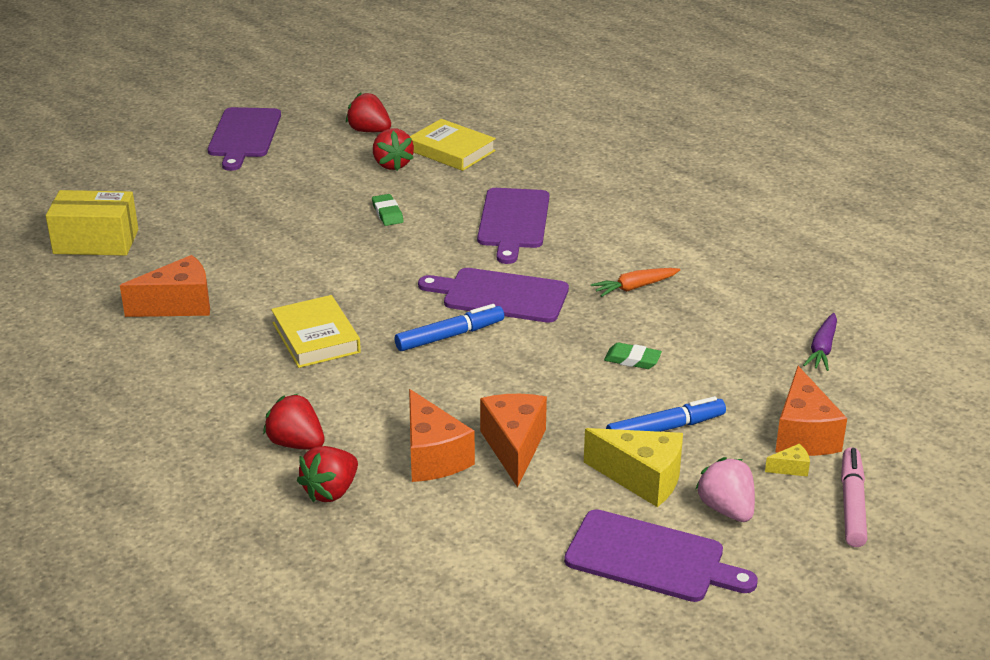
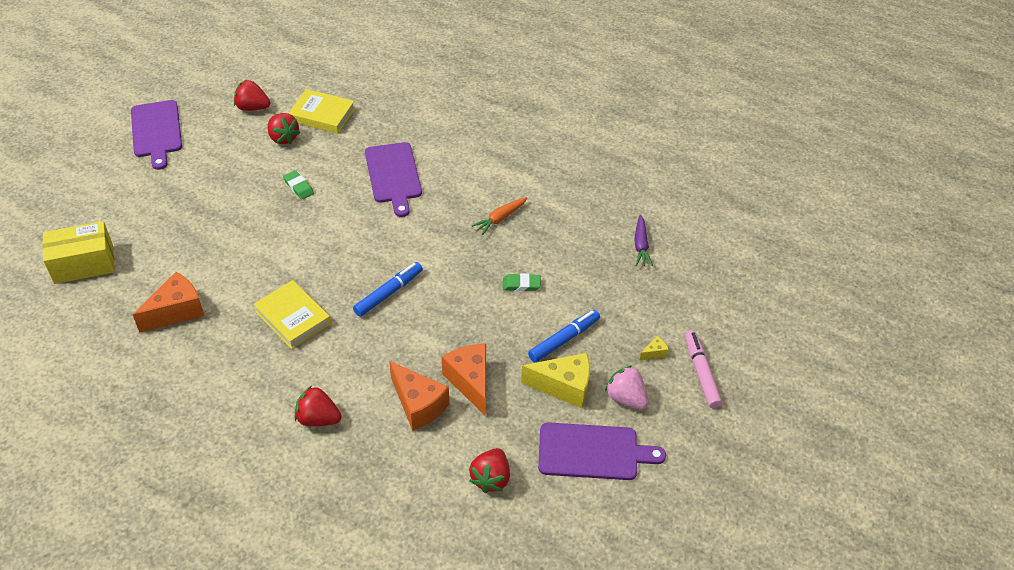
camera: 20 degrees left, 15 degrees up
(331, 491) = (360, 454): red strawberry -> red strawberry (491, 478)
(500, 295) = (410, 247): purple cutting board -> none
(803, 434) = (653, 322): orange cheese -> none

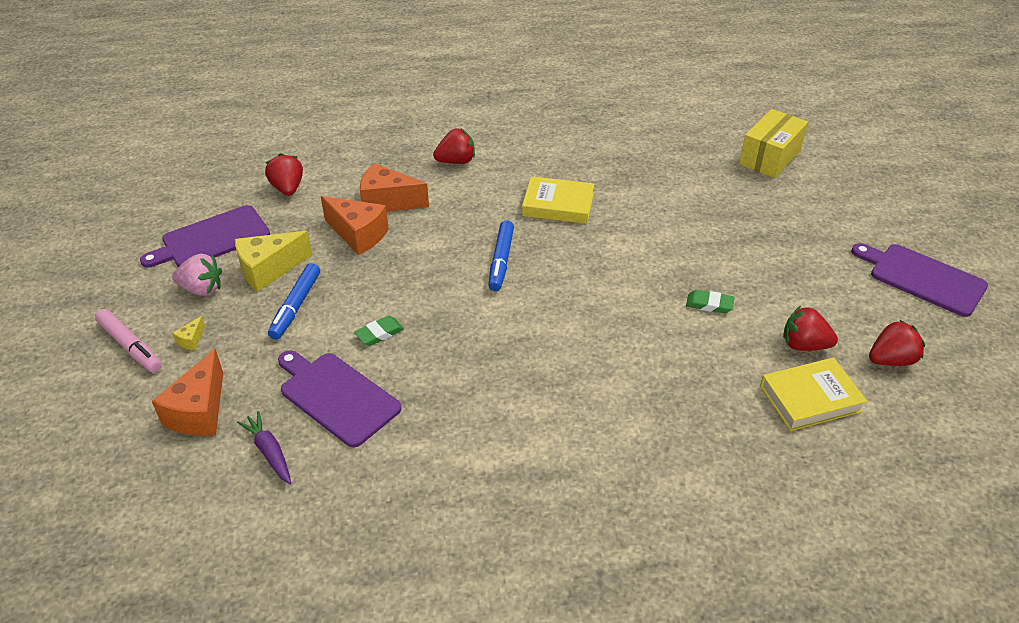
camera: 145 degrees right, 5 degrees down
(177, 311) = (651, 166): orange cheese -> orange cheese (199, 411)
(393, 175) = (635, 372): purple cutting board -> purple cutting board (336, 396)
(500, 218) = (465, 390): orange carrot -> none

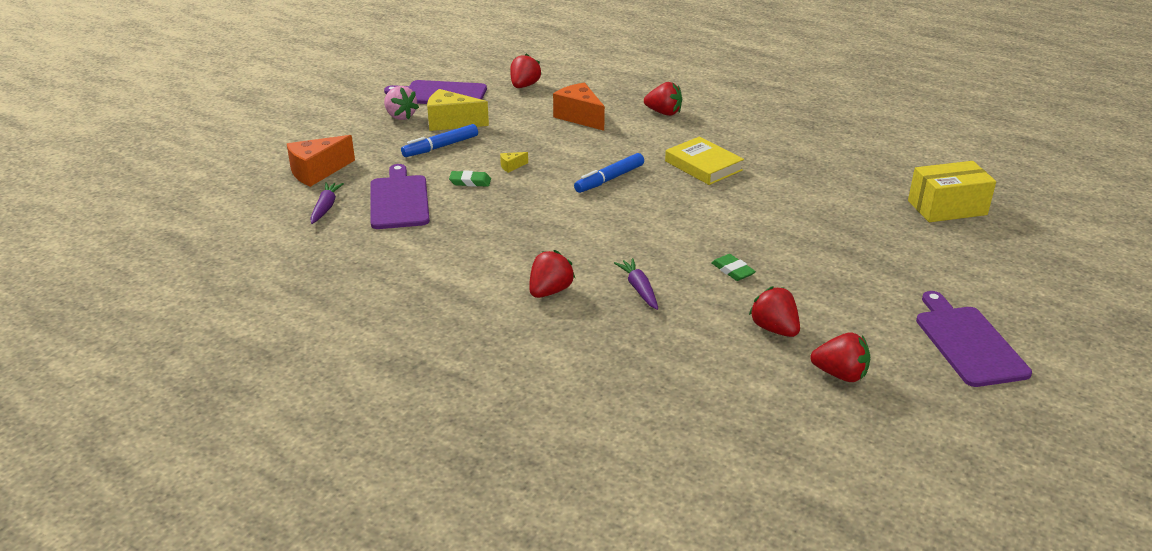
camera: 40 degrees right, 10 degrees down
(130, 346) = (325, 127): pink marker -> none
(191, 340) = (360, 138): yellow cheese -> yellow cheese (511, 166)
(358, 235) = (533, 127): orange cheese -> none
(605, 416) = (550, 291): none -> red strawberry
(668, 368) = (639, 289): none -> purple carrot
(810, 398) = (725, 360): yellow book -> none

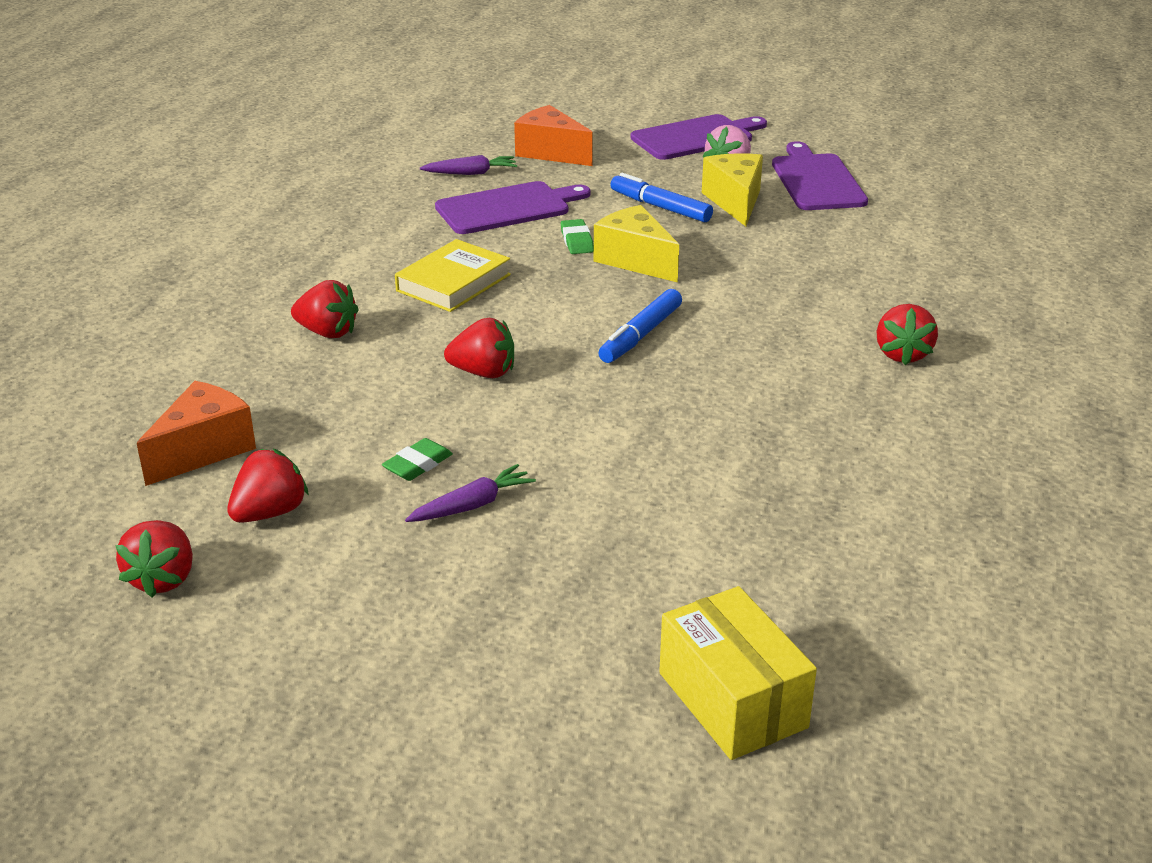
camera: 75 degrees right, 0 degrees up
(511, 166) = (635, 260): yellow cheese -> yellow cheese, size x2.29
(524, 86) = (897, 231): red strawberry -> red strawberry (483, 373)
(579, 117) = (826, 286): orange cheese -> orange cheese (204, 450)
(609, 179) = (641, 335): blue marker -> blue marker turned 90 degrees counterclockwise
(639, 289) = (348, 393): purple carrot -> purple carrot (472, 505)
(703, 166) = (734, 409): yellow book -> yellow book (453, 283)
(968, 343) = (259, 717): purple cutting board -> purple cutting board (696, 137)

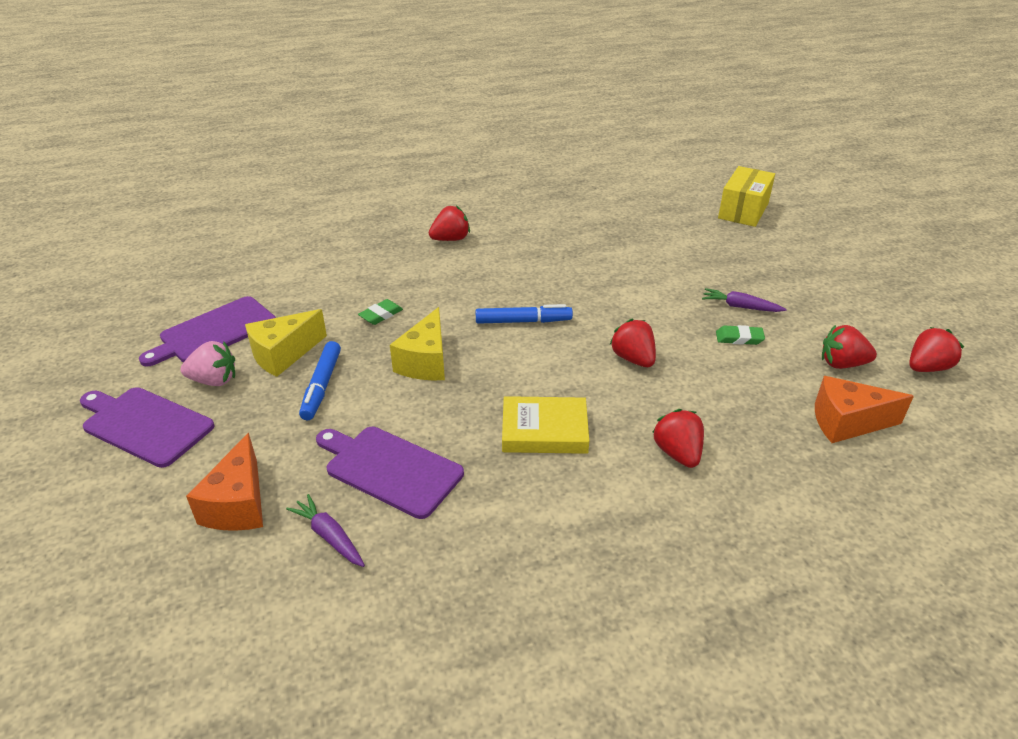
camera: 125 degrees left, 5 degrees up
(577, 241) = (419, 402): green eraser -> green eraser (381, 315)

